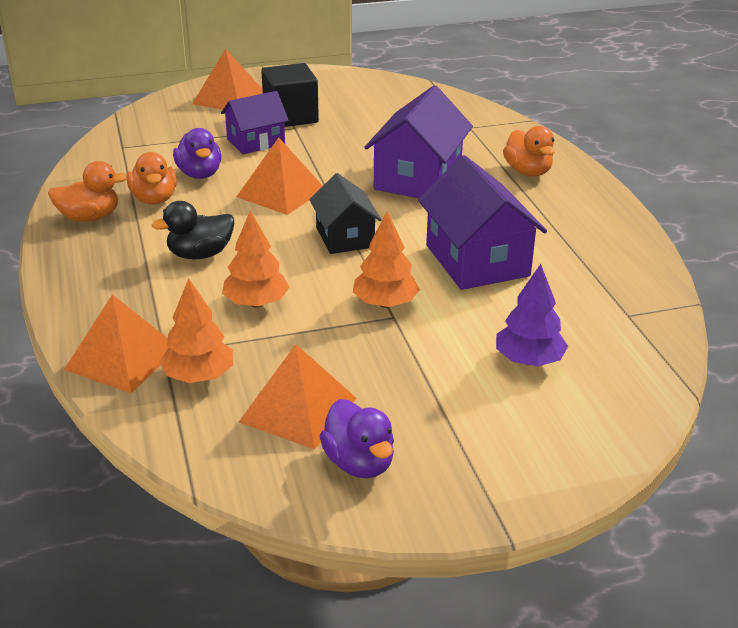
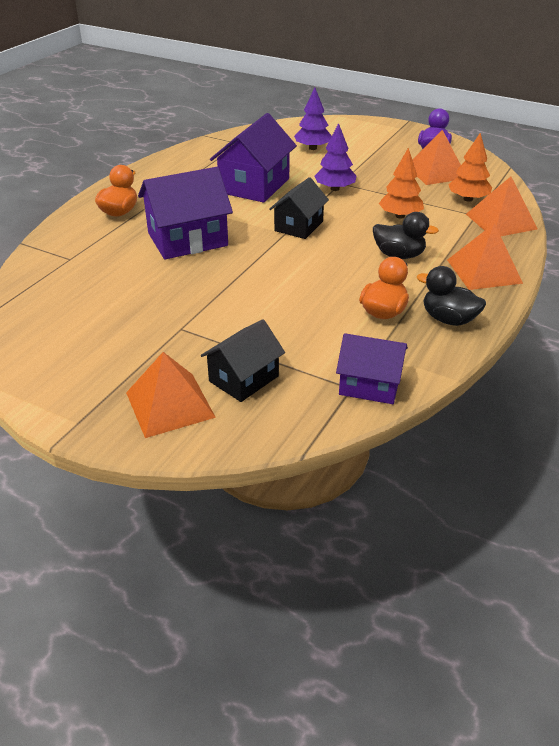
camera: 135 degrees left, 5 degrees up
(89, 217) = (448, 319): orange duck -> black duck
(199, 174) = (322, 318): purple duck -> none
(203, 123) = (244, 379): none -> black house
(256, 142) = (234, 329): purple house -> purple house (369, 385)
(281, 192) = (288, 272): orange pyramid -> orange pyramid (484, 271)
(290, 116) = (162, 343): black cube -> none
(385, 303) = (335, 189): orange tree -> purple tree

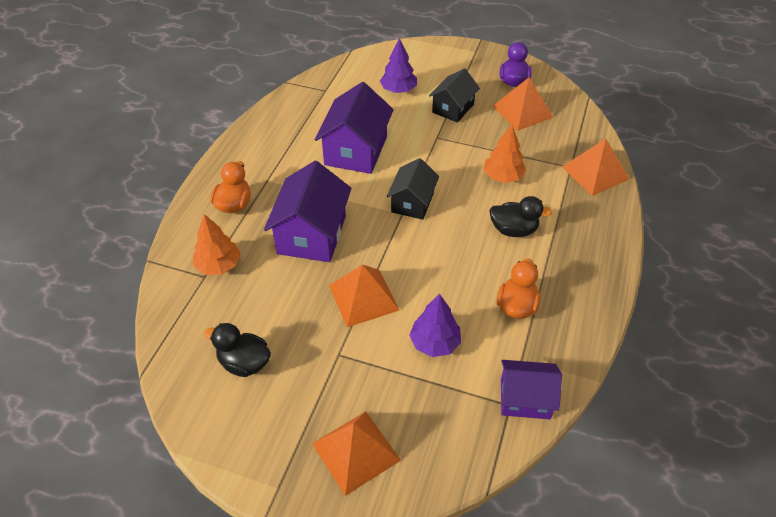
camera: 10 degrees left, 10 degrees up
(187, 239) = (312, 234): purple house -> purple house turned 45 degrees counterclockwise
(244, 379) = (413, 409): black house -> black house (453, 108)
(335, 189) = (433, 146): purple tree -> purple tree (434, 343)
(448, 319) = (575, 307): black duck -> black duck (244, 363)
(468, 199) = (559, 146): orange tree -> orange tree (218, 265)
(484, 271) = (593, 241): orange pyramid -> orange pyramid (363, 297)

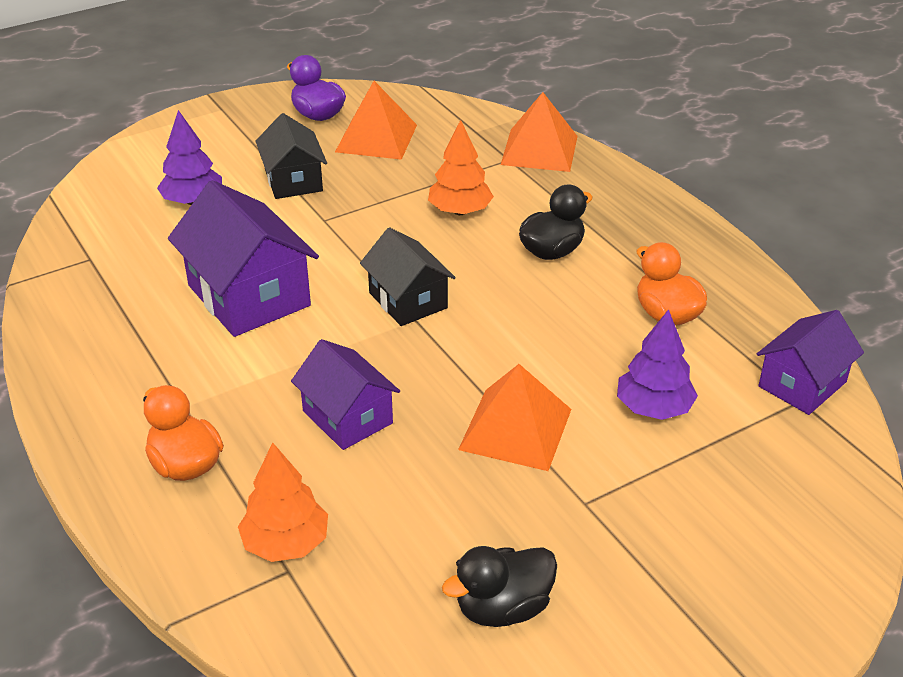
camera: 50 degrees left, 10 degrees down
(312, 234) = (347, 417): purple house -> purple house, size x0.63
(356, 451) = (754, 569): orange pyramid -> none

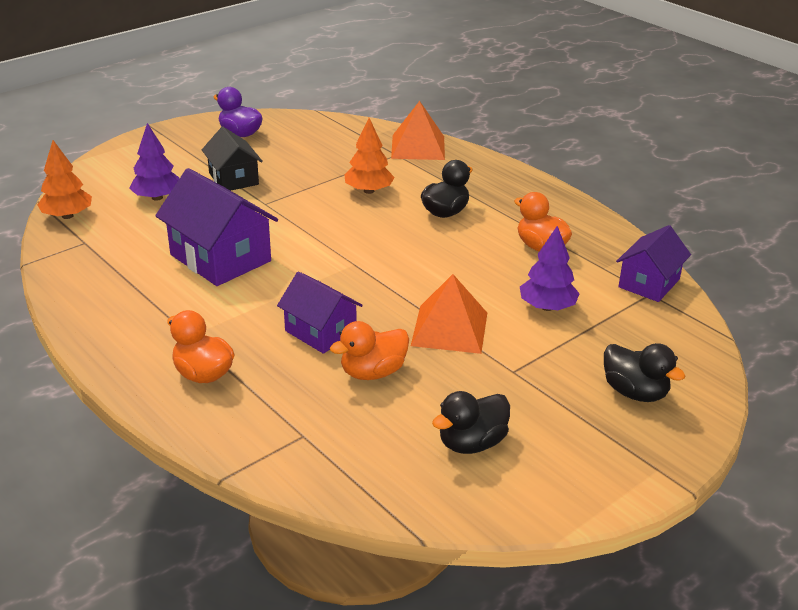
camera: 10 degrees left, 5 degrees down
(286, 543) = (296, 418): orange tree -> orange tree (67, 216)
(376, 138) = (290, 146): orange pyramid -> none
(399, 485) = (373, 372): none -> orange duck
(408, 300) = (345, 252): black house -> none
(743, 554) = (635, 392): none -> black duck

